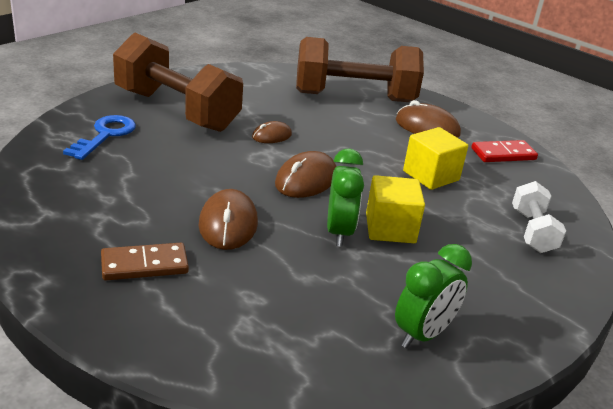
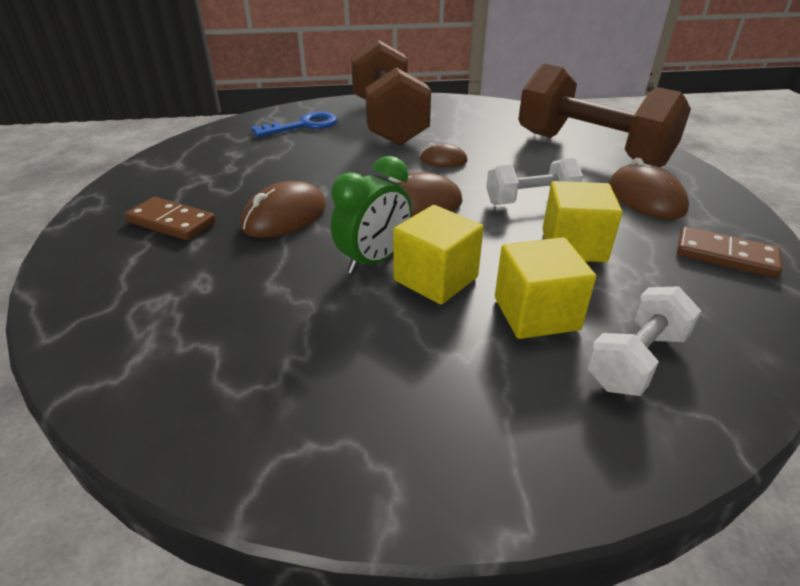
camera: 45 degrees right, 5 degrees up
(369, 151) = (530, 200): none -> white dumbbell
(423, 334) = (294, 402): green clock -> none
(464, 226) = (536, 313): none -> yellow cube
(503, 154) = (725, 255): red domino -> brown domino

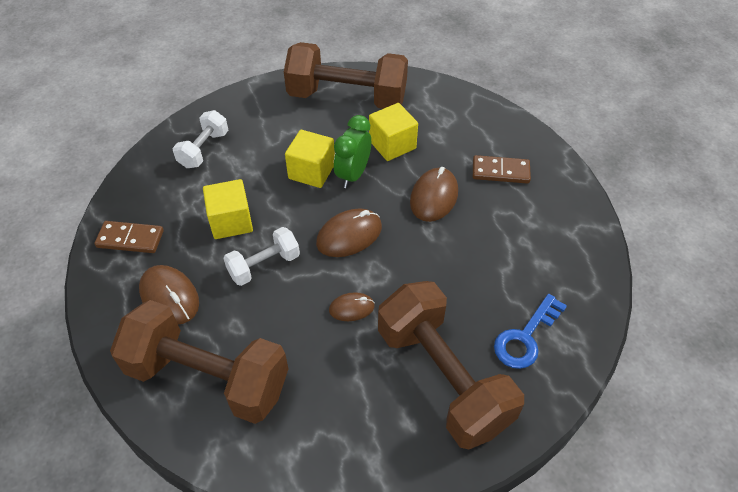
camera: 160 degrees right, 15 degrees up
(294, 400) = (347, 97): none -> brown dumbbell
(536, 313) = (252, 163): yellow cube -> yellow cube (392, 144)

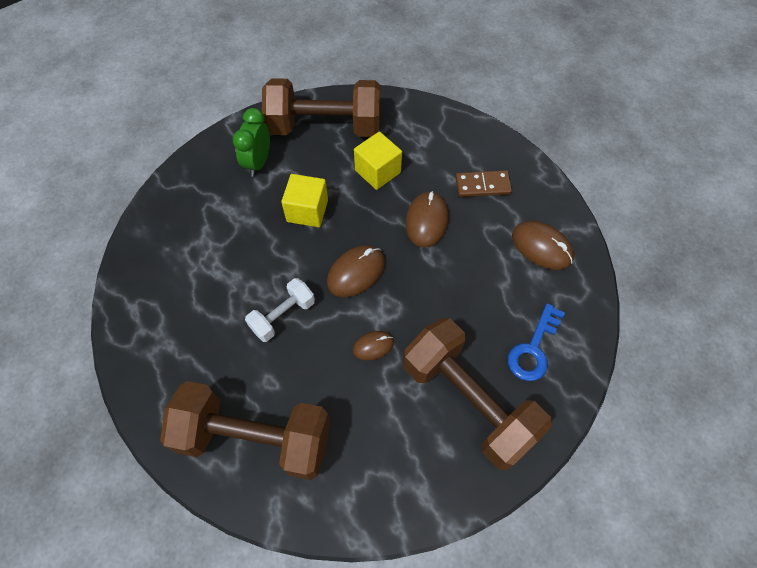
camera: 10 degrees left, 10 degrees up
(130, 239) = (147, 309): brown domino -> none
(169, 297) = (200, 362): brown mouse -> brown mouse (541, 247)
(204, 149) = (198, 202): white dumbbell -> none
(231, 221) = (241, 275): yellow cube -> none
(353, 175) = (347, 209): green clock -> green clock (258, 163)

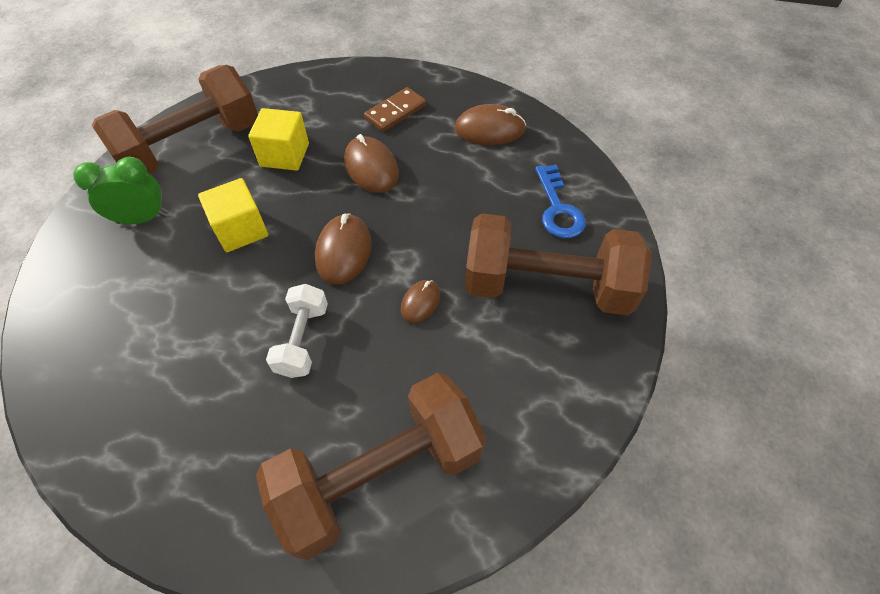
camera: 40 degrees left, 5 degrees down
(258, 163) = (142, 219): green clock -> green clock turned 105 degrees clockwise

